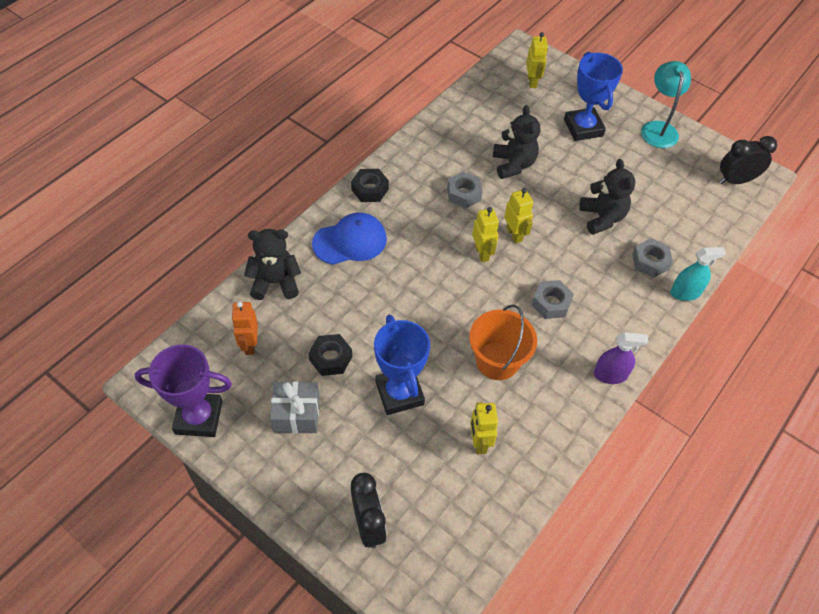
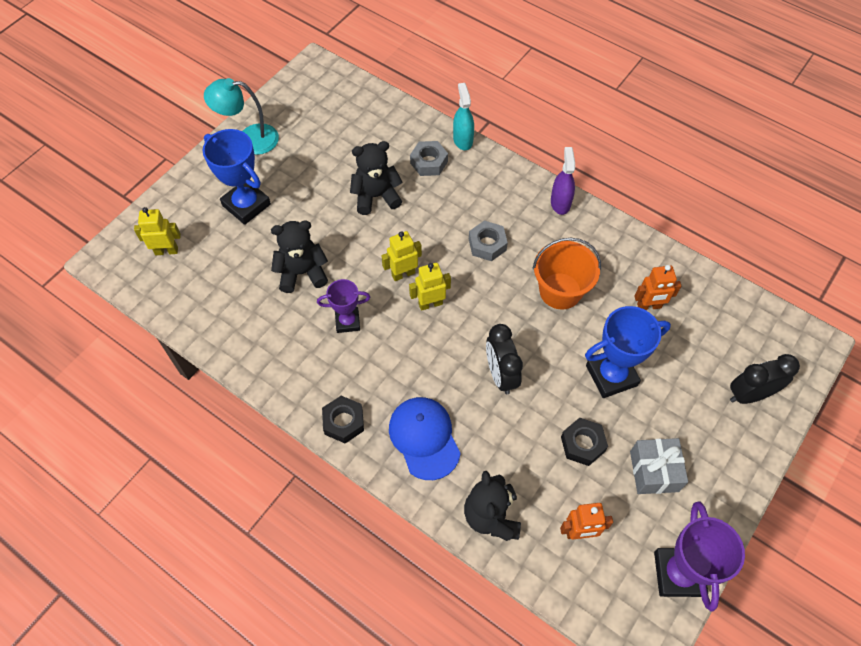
camera: 90 degrees left, 5 degrees up
(464, 194) = (347, 321): grey nut -> purple trophy
(479, 442) = (649, 306): yellow robot -> orange robot
(583, 128) = (246, 205): blue trophy -> blue trophy turned 60 degrees clockwise
(735, 180) = (323, 86): black clock -> black clock (500, 375)

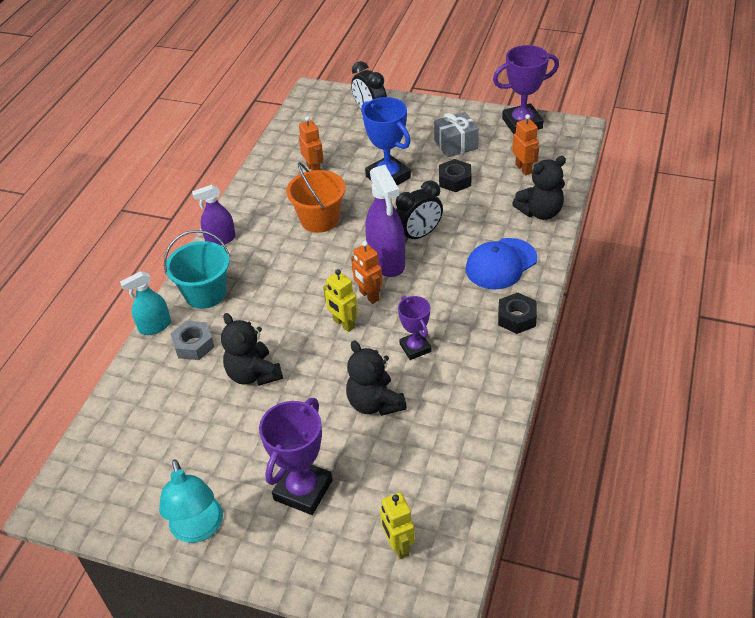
camera: 105 degrees left, 15 degrees down
(246, 205) = (303, 490): blue trophy -> purple trophy
(430, 303) = (369, 296): yellow robot -> orange robot
(472, 333) = (386, 261): none -> purple spray bottle
(487, 244) = (286, 275): grey nut -> none
(489, 180) = (205, 293): none -> turquoise bucket

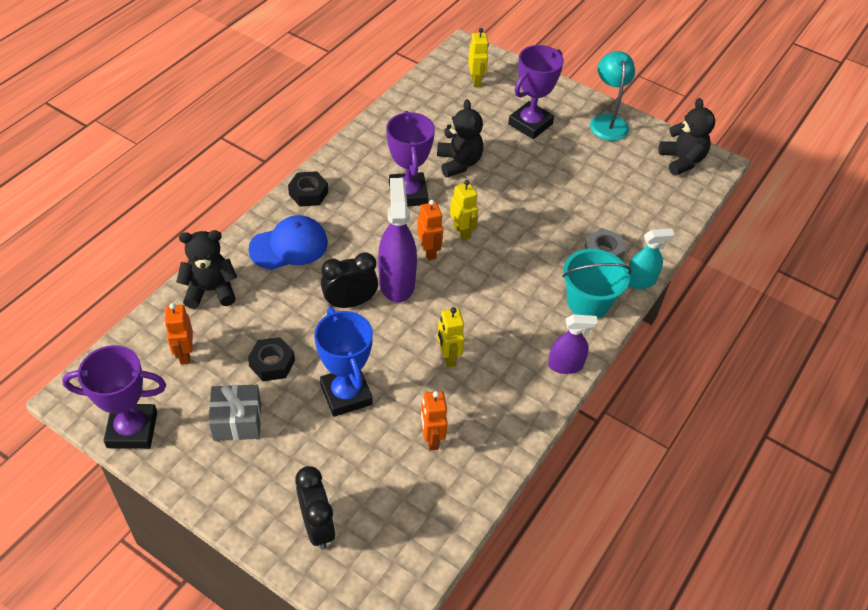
camera: 170 degrees left, 5 degrees up
(253, 374) = (552, 211): black teddy bear -> black teddy bear (682, 160)
(319, 219) = (448, 357): orange bucket -> yellow robot
(415, 348) = (408, 194): purple trophy -> purple trophy, size x1.63

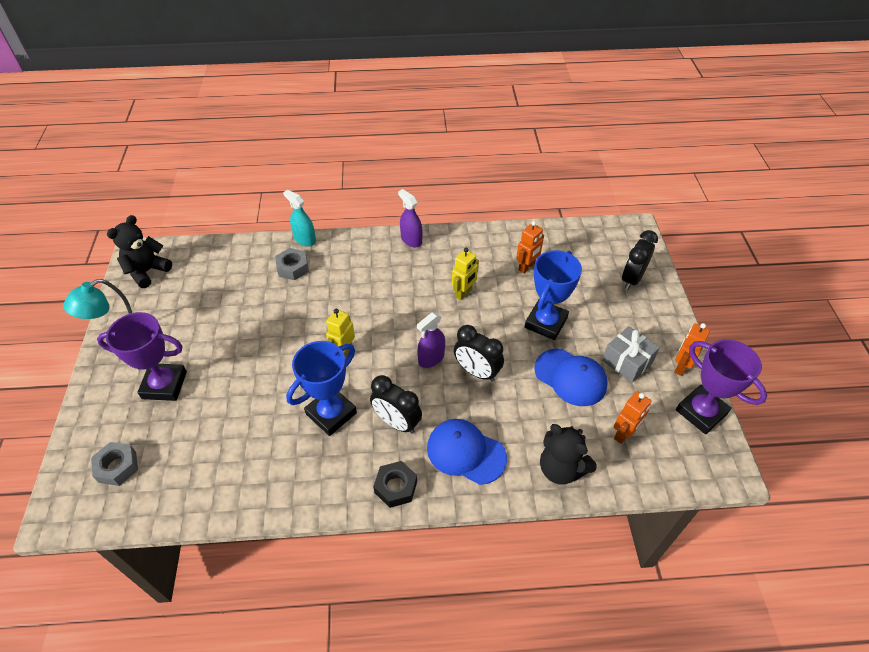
camera: 125 degrees left, 0 degrees up
(272, 363) = (570, 377): black nut -> blue cap
(359, 224) = (397, 422): none -> black clock
(396, 282) = (431, 358): purple spray bottle -> purple spray bottle, size x0.61
(408, 194) = (331, 413): purple trophy -> blue trophy
(429, 251) = (383, 359): orange robot -> orange robot (680, 366)
(459, 163) = (261, 403): black teddy bear -> none
(476, 80) = (117, 467): yellow robot -> grey nut
(588, 302) = (348, 254): turquoise bucket -> none

